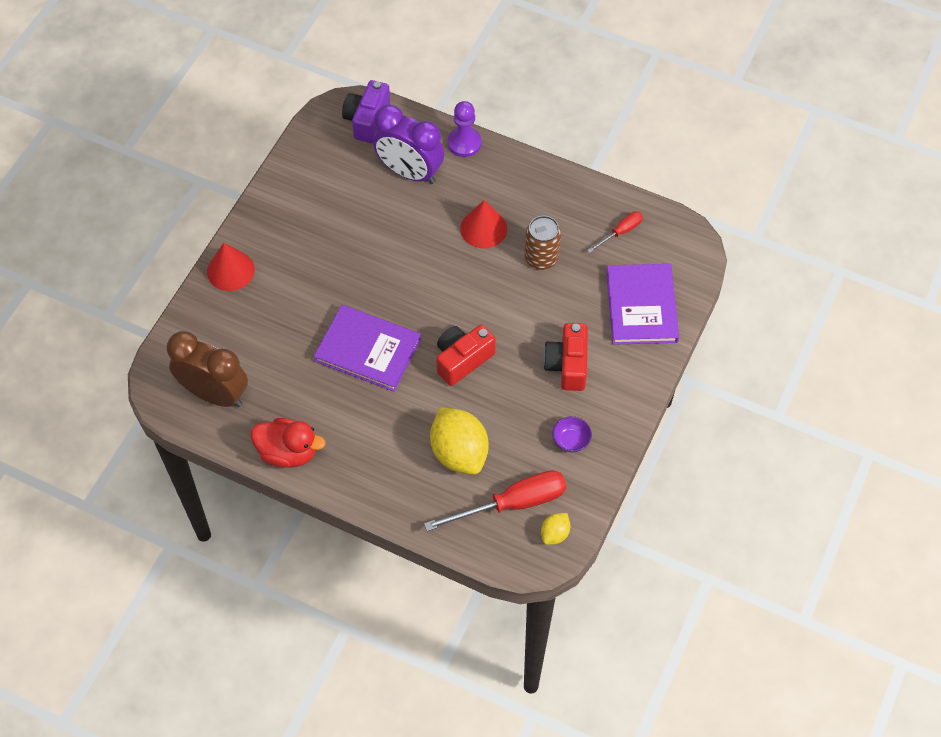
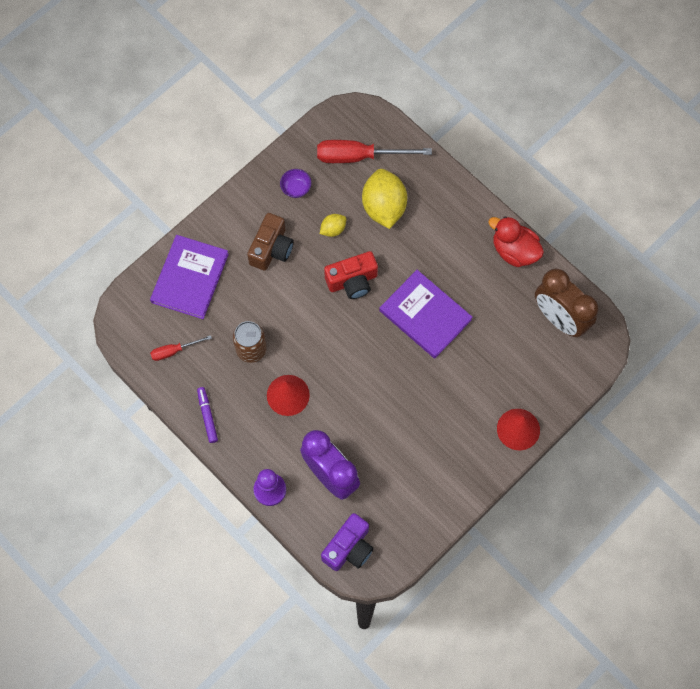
camera: 160 degrees left, 10 degrees up
(555, 534) = (337, 125): yellow lemon -> yellow lemon (333, 229)
(556, 185) = (207, 416): none -> purple marker
(567, 365) = (271, 249): red camera -> brown camera

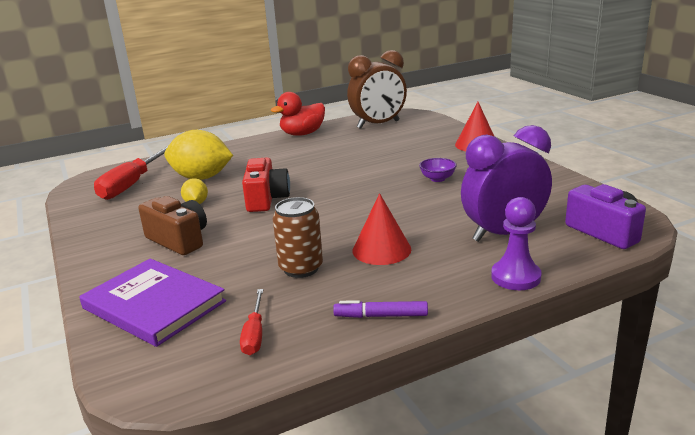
camera: 70 degrees left, 45 degrees down
(296, 188) = (123, 218): purple bowl -> purple bowl (437, 179)
(425, 315) = (335, 170): purple book -> none

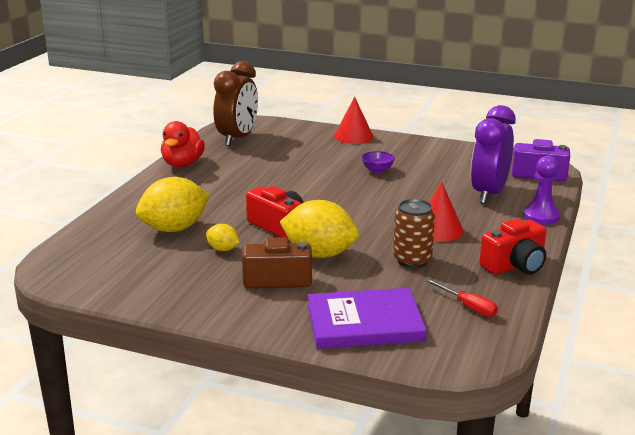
camera: 45 degrees left, 0 degrees up
(133, 184) = (113, 256): red screwdriver -> none
(246, 232) = (319, 254): none -> yellow lemon
(381, 316) = (515, 265): purple marker -> red camera

